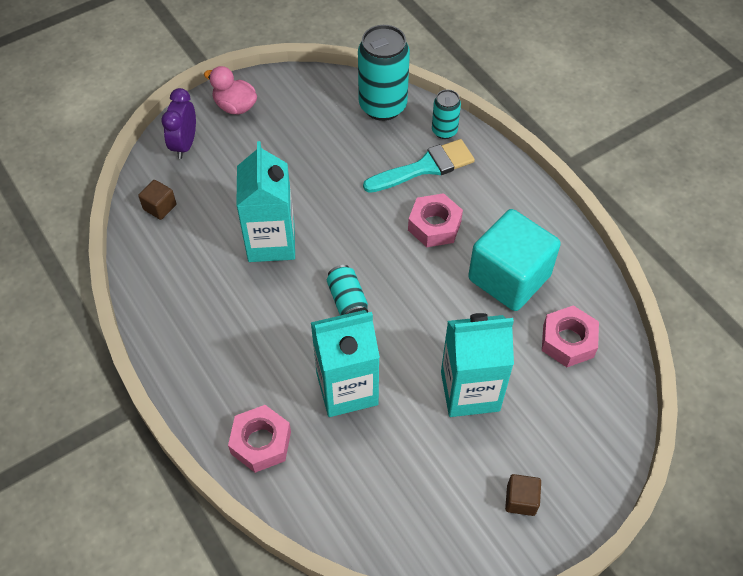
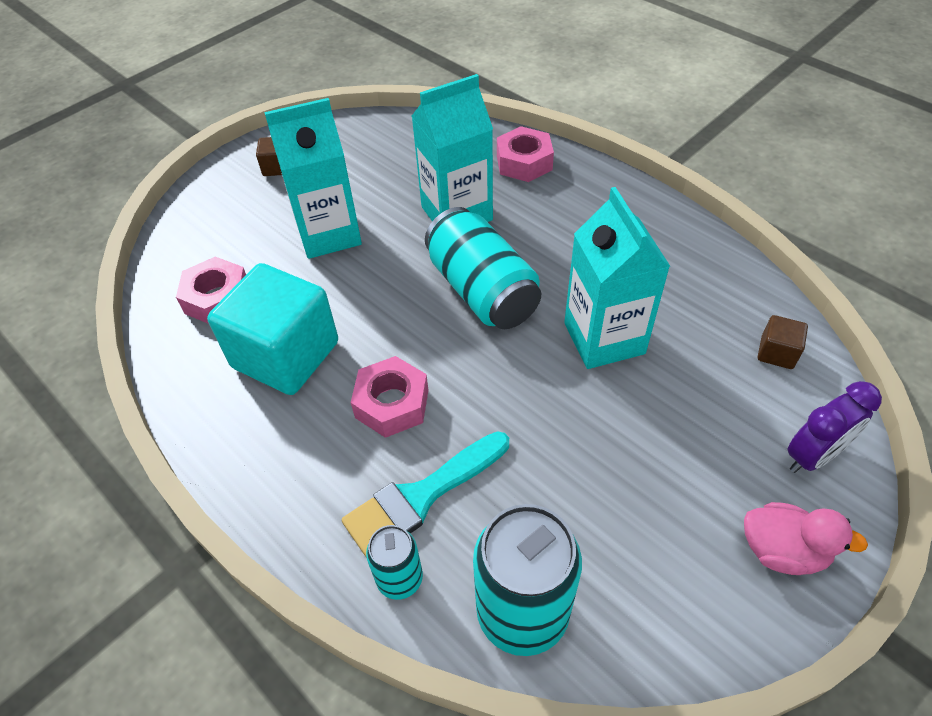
camera: 170 degrees right, 5 degrees down
(185, 144) = (813, 456): purple clock -> purple clock turned 60 degrees clockwise
(347, 301) = (482, 291): turquoise can -> turquoise can, size x1.88

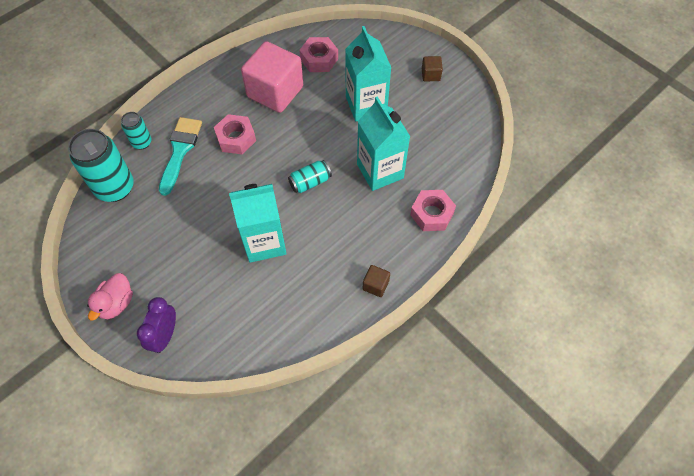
camera: 90 degrees right, 10 degrees up
(286, 355) = (275, 92): turquoise cube -> pink cube
(421, 497) = (180, 151): turquoise brush -> turquoise brush turned 45 degrees clockwise
(482, 291) = (310, 182): turquoise can -> turquoise can, size x0.53
(776, 353) = (239, 337): brown cube -> brown cube (375, 285)
(813, 456) = (165, 335): purple clock -> purple clock turned 45 degrees clockwise

